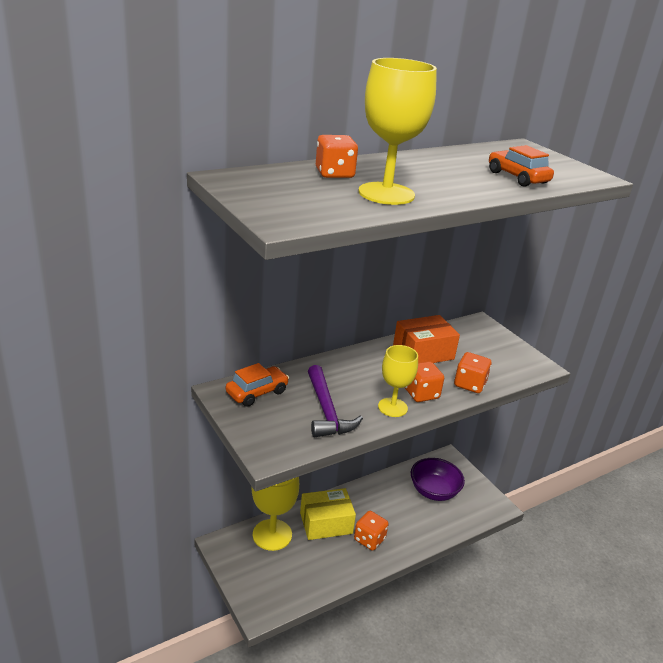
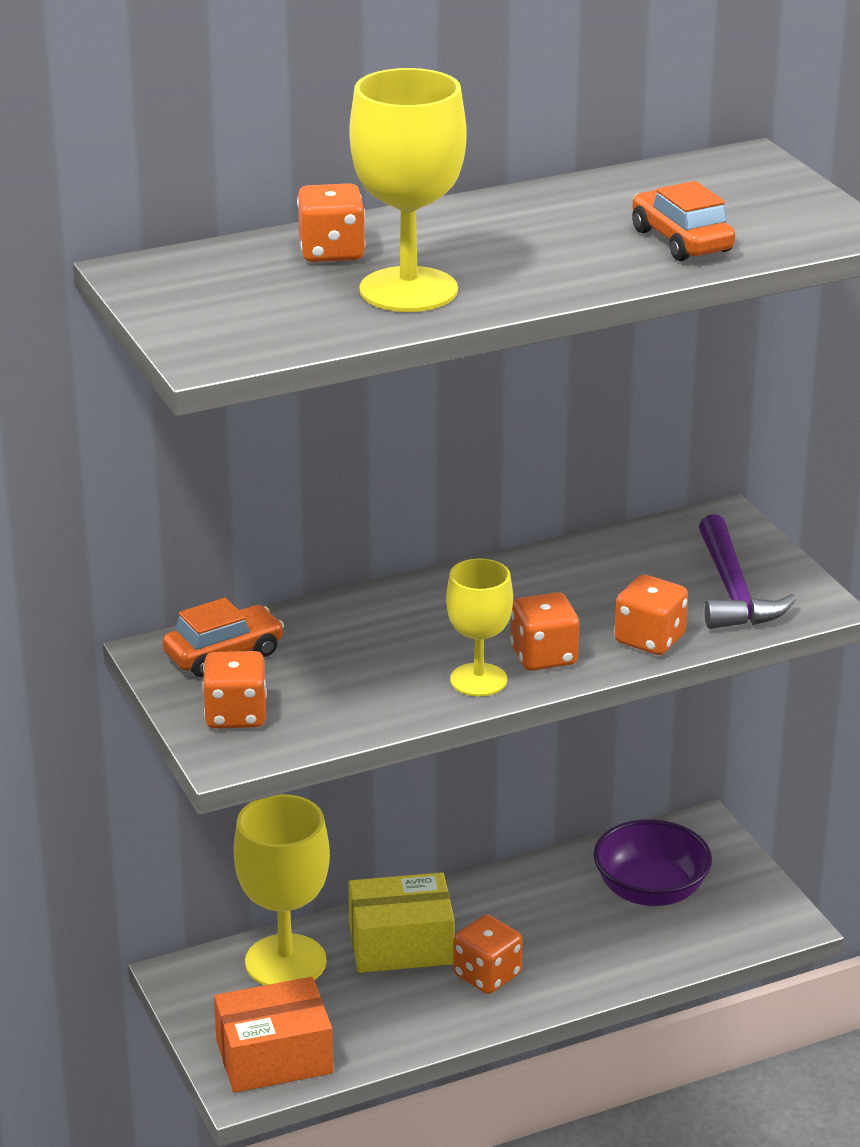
camera: 10 degrees right, 0 degrees up
(269, 429) = (236, 715): none -> orange dice
(327, 411) = (349, 686): purple hammer -> purple hammer (733, 591)
(423, 352) = (575, 579): orange box -> orange box (274, 1057)

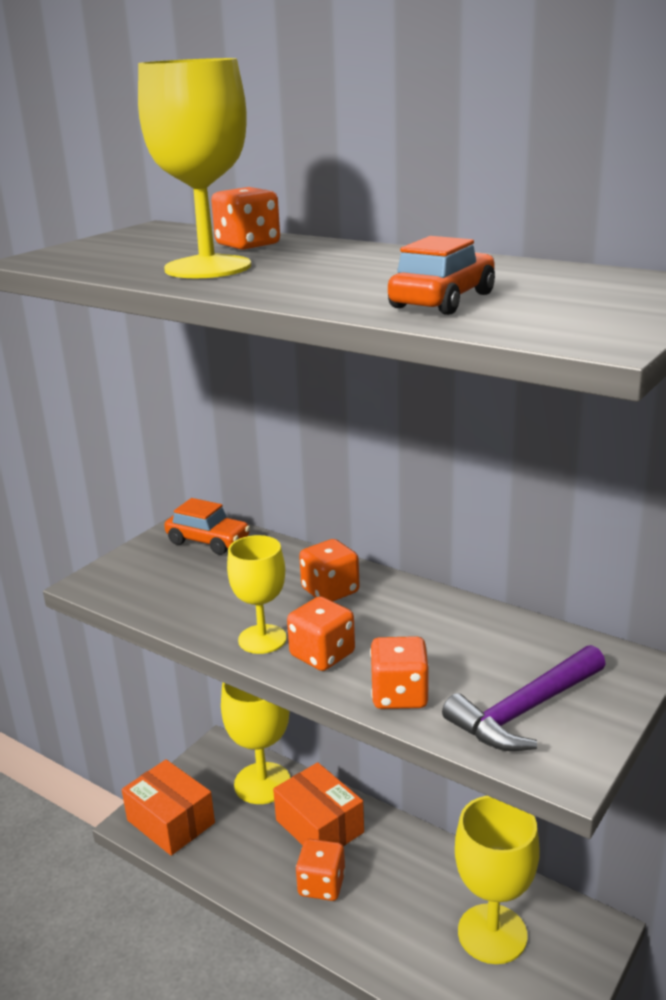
camera: 60 degrees right, 5 degrees down
(236, 715) = (140, 569): orange dice -> orange dice (330, 591)
(401, 944) = (319, 826): yellow box -> orange box
(650, 891) = (492, 933): purple bowl -> yellow goblet

